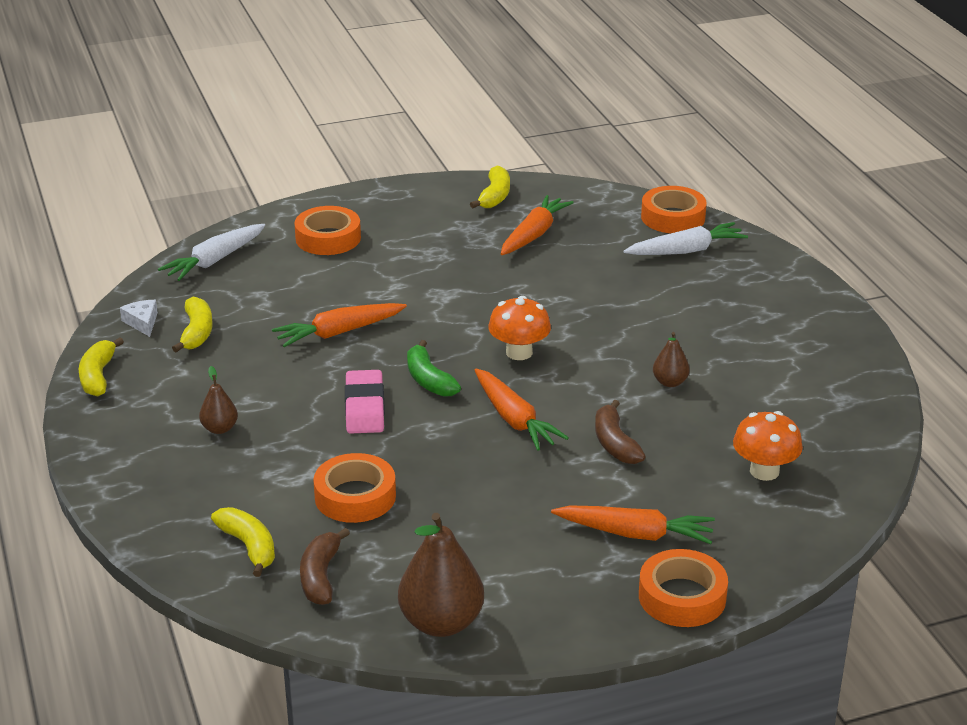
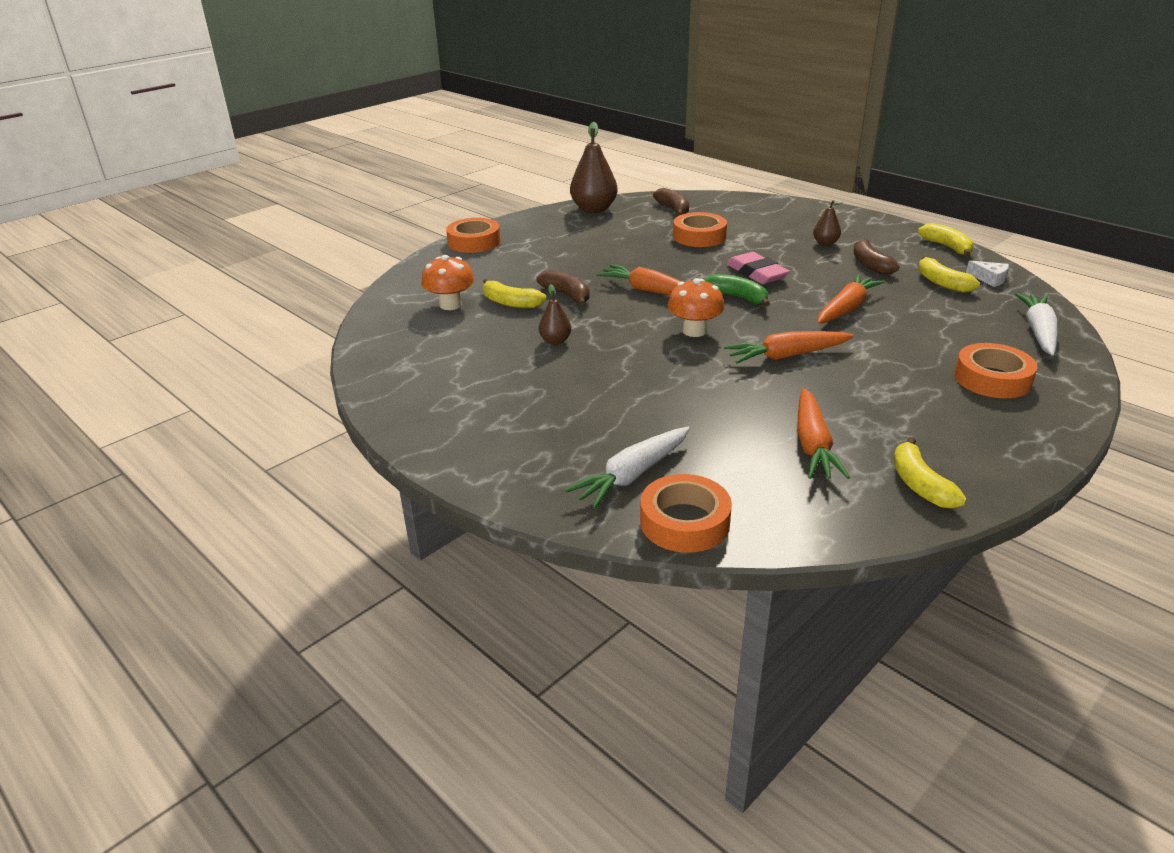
camera: 155 degrees right, 0 degrees up
(224, 379) = (870, 264): none -> brown banana
(249, 546) = (725, 209): yellow banana -> yellow banana (510, 303)
(635, 534) = (518, 258): orange carrot -> orange carrot (786, 356)

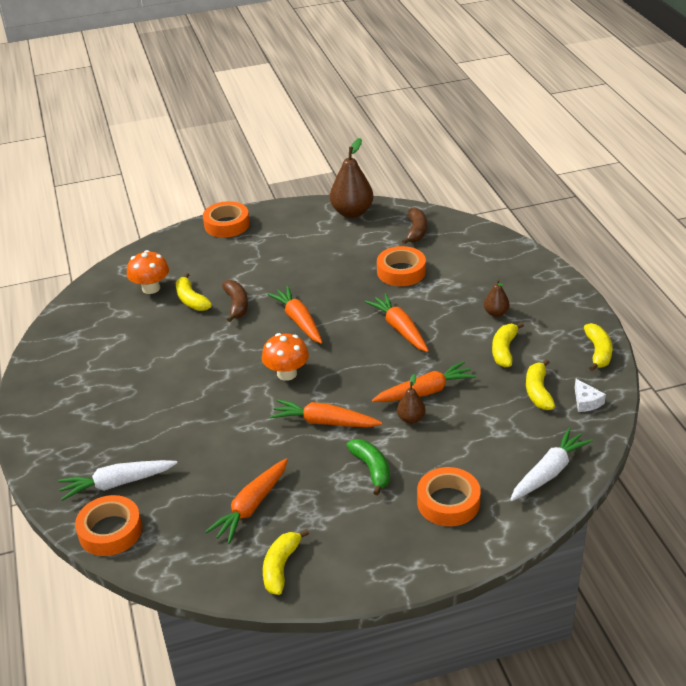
camera: 30 degrees right, 5 degrees up
(555, 341) = (184, 349): brown pear -> brown pear (411, 419)
(737, 297) = (355, 350): green banana -> green banana (372, 469)
(756, 273) = (400, 329): pink eraser -> orange carrot
(870, 264) = (504, 350): brown banana -> yellow banana

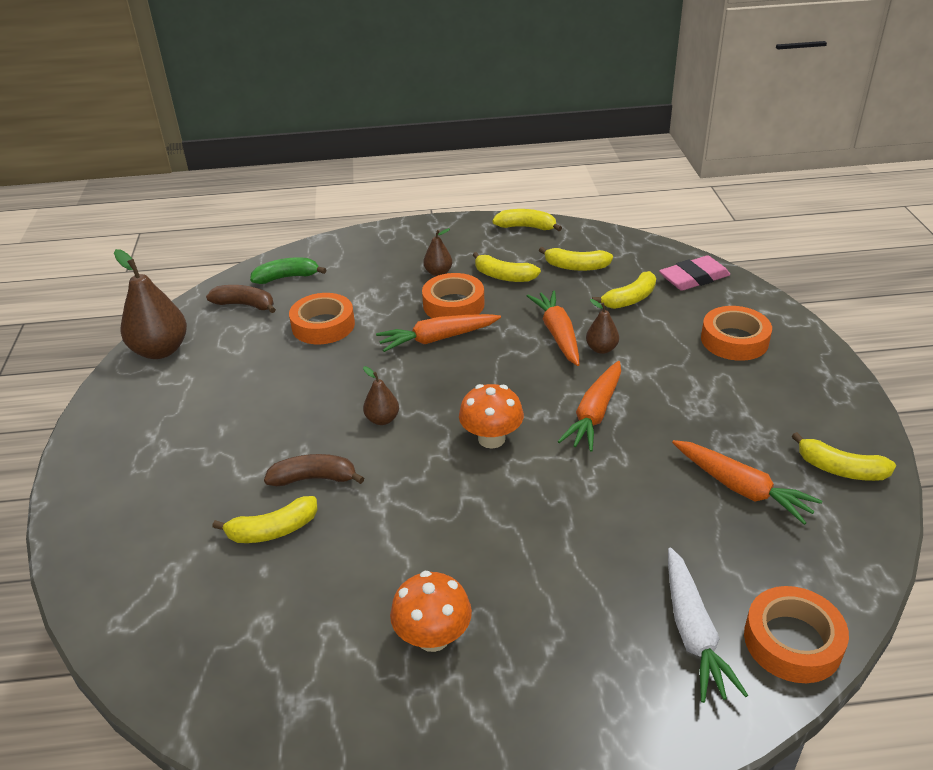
camera: 80 degrees left, 0 degrees up
(151, 288) = (210, 582): orange mushroom -> orange mushroom (433, 637)
(227, 224) = (89, 478): orange tape -> orange tape (453, 304)
(298, 321) = (382, 419): orange carrot -> brown pear
(372, 469) = (681, 385): green banana -> green banana (286, 277)
(494, 431) = (630, 299): none -> yellow banana
(549, 472) = (694, 278): white carrot -> pink eraser
(586, 401) = (597, 244): white cheese -> none

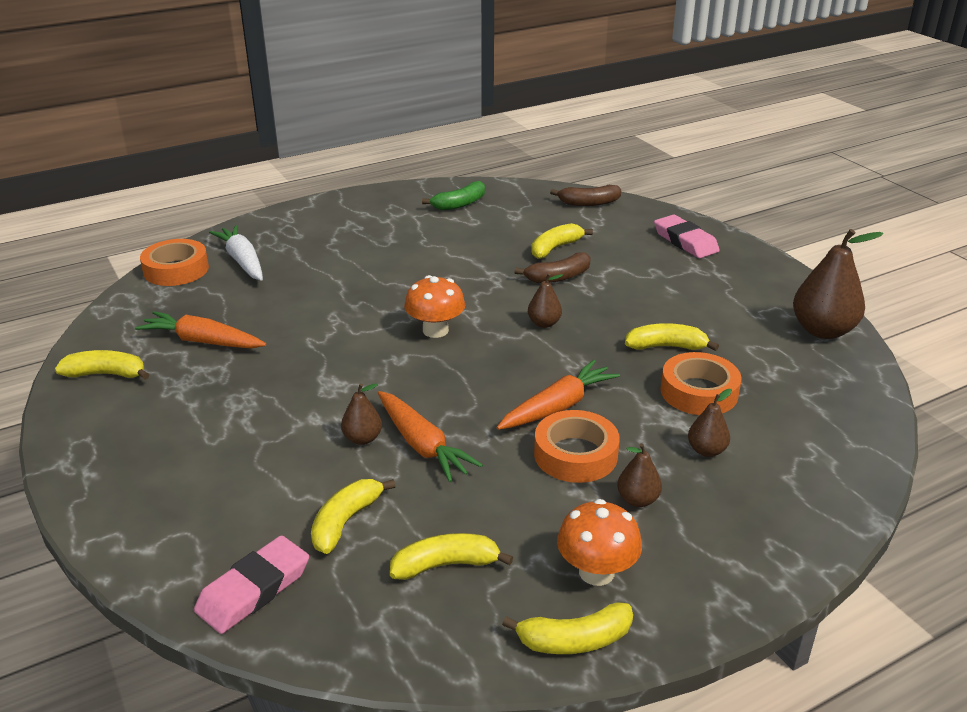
camera: 155 degrees right, 5 degrees down
(118, 496) = (685, 241): none -> pink eraser
(245, 305) = (816, 394): brown banana -> brown banana (589, 203)
(286, 277) = (822, 441): green banana -> green banana (460, 204)
(365, 288) = (706, 450): none -> brown pear
(433, 637) = (407, 230): orange mushroom -> orange mushroom (596, 572)
(504, 276) = (542, 517): yellow banana -> yellow banana (666, 346)
(594, 414) = (348, 370): orange carrot -> none
(734, 340) = (196, 489): orange tape -> none

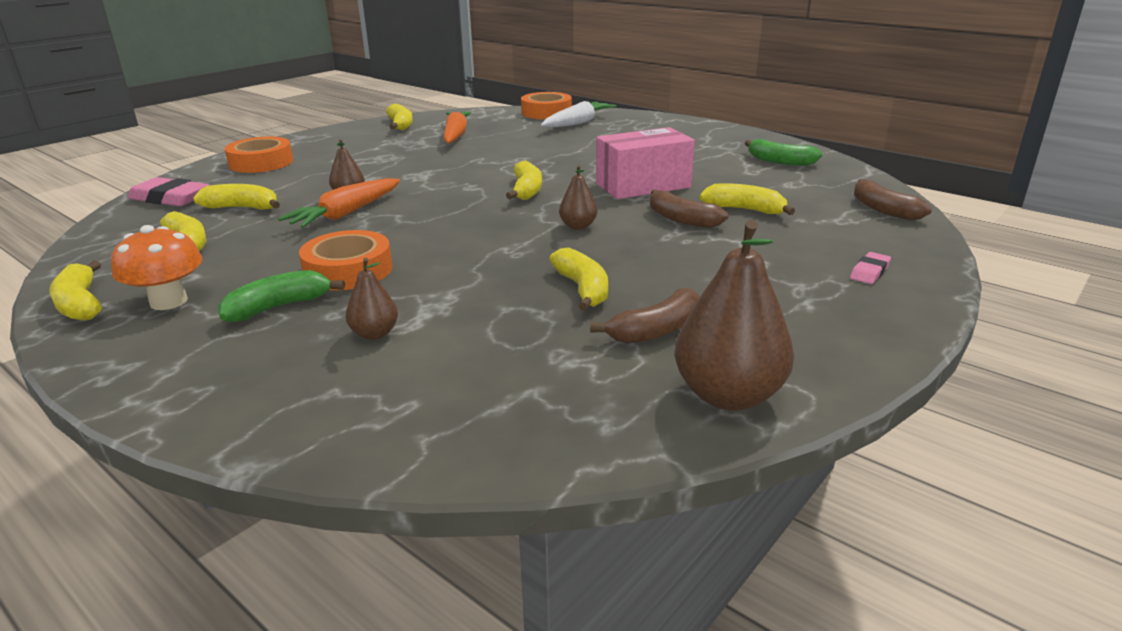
camera: 70 degrees right, 5 degrees down
(435, 330) = (527, 190): orange mushroom -> yellow banana
(469, 273) = (643, 185): none -> pink box
(558, 406) = (427, 252): orange carrot -> none
(637, 500) = (278, 307): brown pear -> green banana
(685, 241) = (869, 272): pink eraser -> pink eraser, size x0.53
(699, 392) = (495, 318): orange tape -> orange tape (261, 163)
(739, 333) = (656, 330): none -> brown banana

